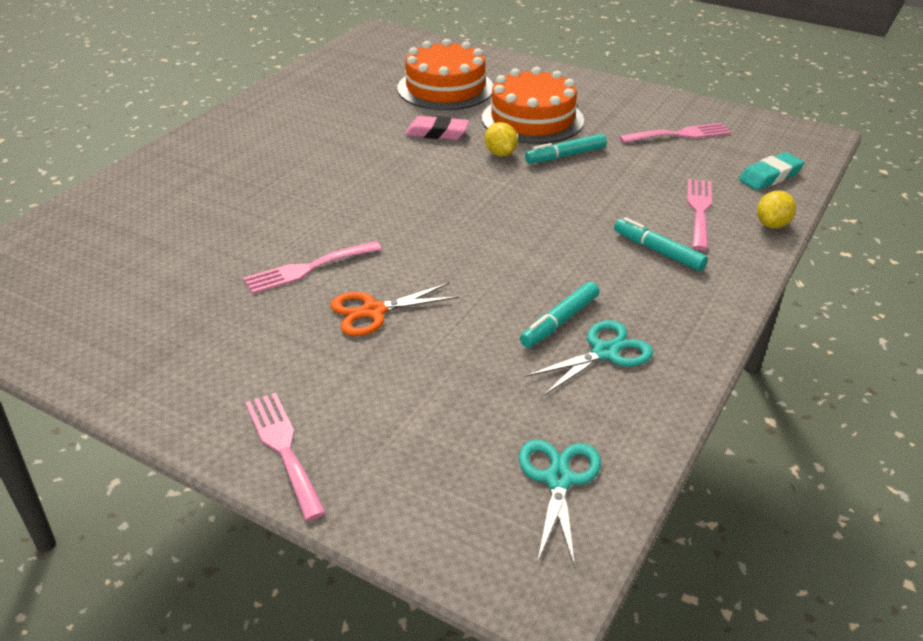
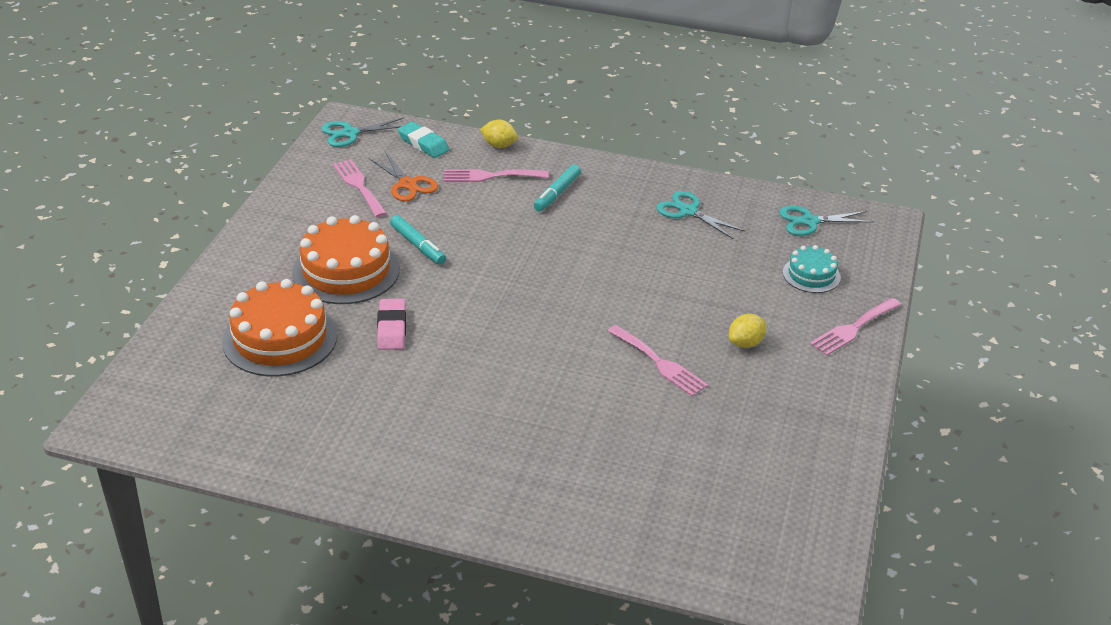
camera: 105 degrees left, 0 degrees up
(373, 311) = (697, 317): orange scissors -> orange scissors (407, 184)
(420, 440) = (811, 275): none -> turquoise cake
(500, 154) = (425, 283): yellow lemon -> yellow lemon (745, 343)
(559, 321) = (665, 231): turquoise marker -> none
(787, 137) = (350, 133): none -> turquoise scissors

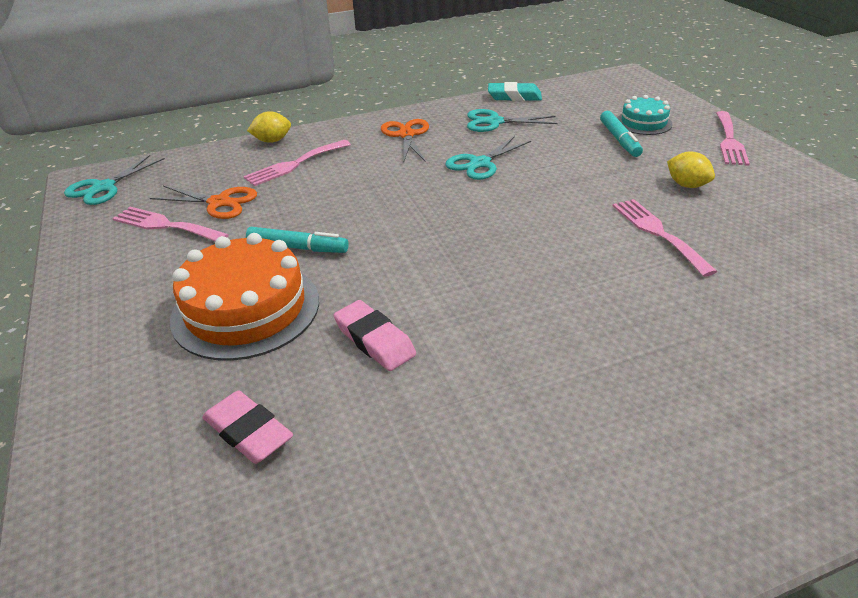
camera: 35 degrees left, 0 degrees up
(280, 338) = (248, 432): orange cake -> pink eraser
(423, 144) = (195, 166): turquoise eraser -> turquoise eraser (514, 96)
(557, 193) = (373, 152): turquoise marker -> turquoise marker (619, 140)
(602, 189) = (406, 135): none -> orange scissors
(659, 363) = (658, 233): pink fork -> pink fork turned 120 degrees counterclockwise
(745, 343) = (687, 185): yellow lemon -> yellow lemon turned 60 degrees counterclockwise
(809, 221) = (584, 94): turquoise scissors -> turquoise scissors (480, 163)

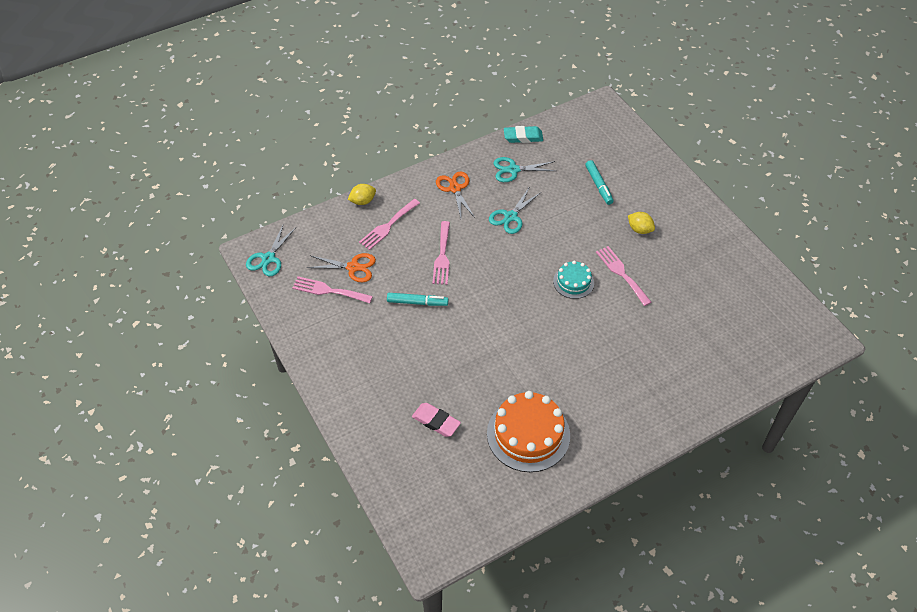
camera: 10 degrees left, 15 degrees up
(246, 309) = (405, 350): orange cake -> orange cake (528, 434)
(374, 340) = (480, 364): pink eraser -> none
(643, 123) = (614, 165): turquoise cake -> turquoise cake (573, 282)
(729, 141) = (669, 182): pink fork -> pink fork (442, 256)

